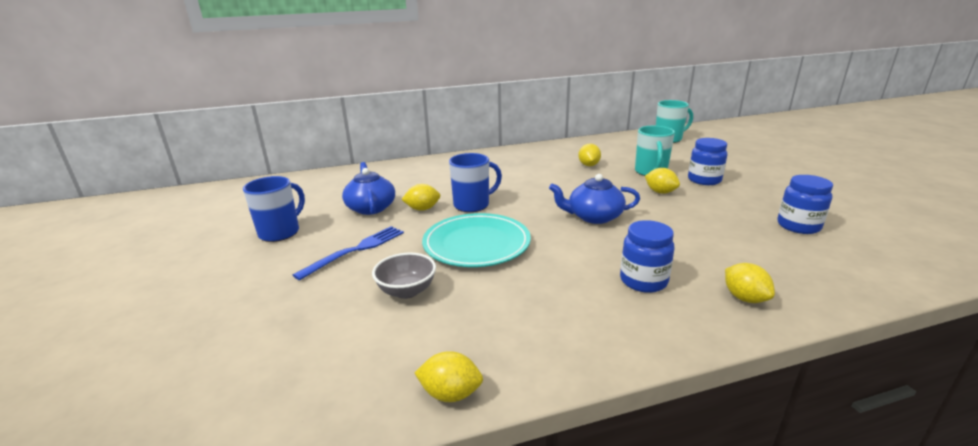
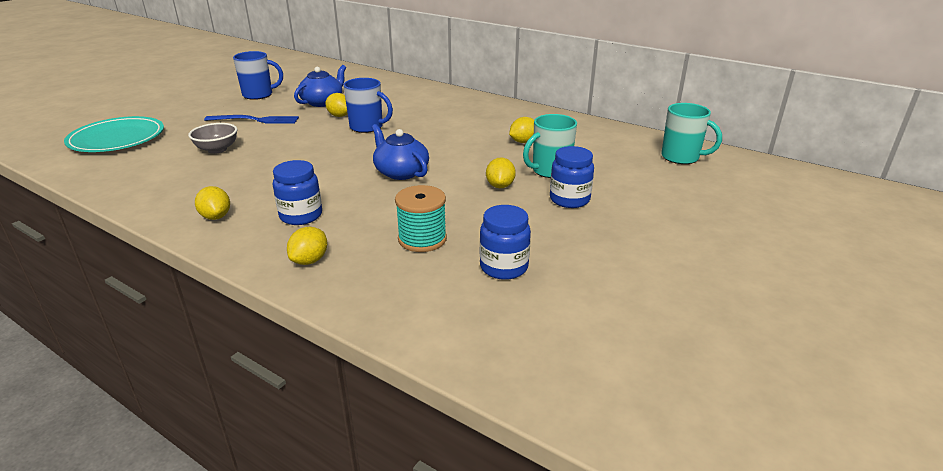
camera: 50 degrees right, 5 degrees up
(450, 394) = (119, 193): yellow lemon -> yellow lemon (216, 217)
(476, 244) = (302, 148): turquoise plate -> turquoise plate (117, 139)
(733, 241) = (422, 239): none -> turquoise spool

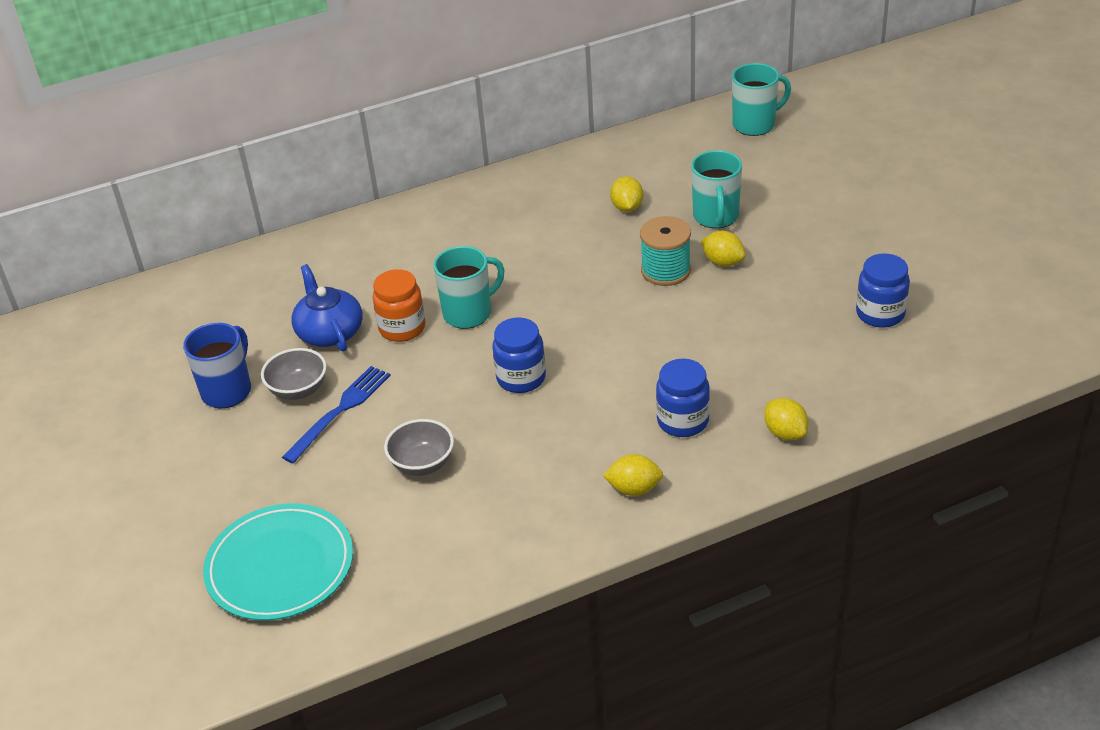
camera: 55 degrees left, 10 degrees up
(268, 107) = (298, 390): none -> grey bowl
(339, 116) = (402, 328): yellow lemon -> orange jar
(367, 127) = (469, 313): blue mug -> turquoise mug
(401, 172) = (631, 321): blue teapot -> none
(422, 239) = (795, 348): turquoise spool -> turquoise spool (665, 270)
(569, 199) = (787, 229): blue jar -> blue jar (521, 378)

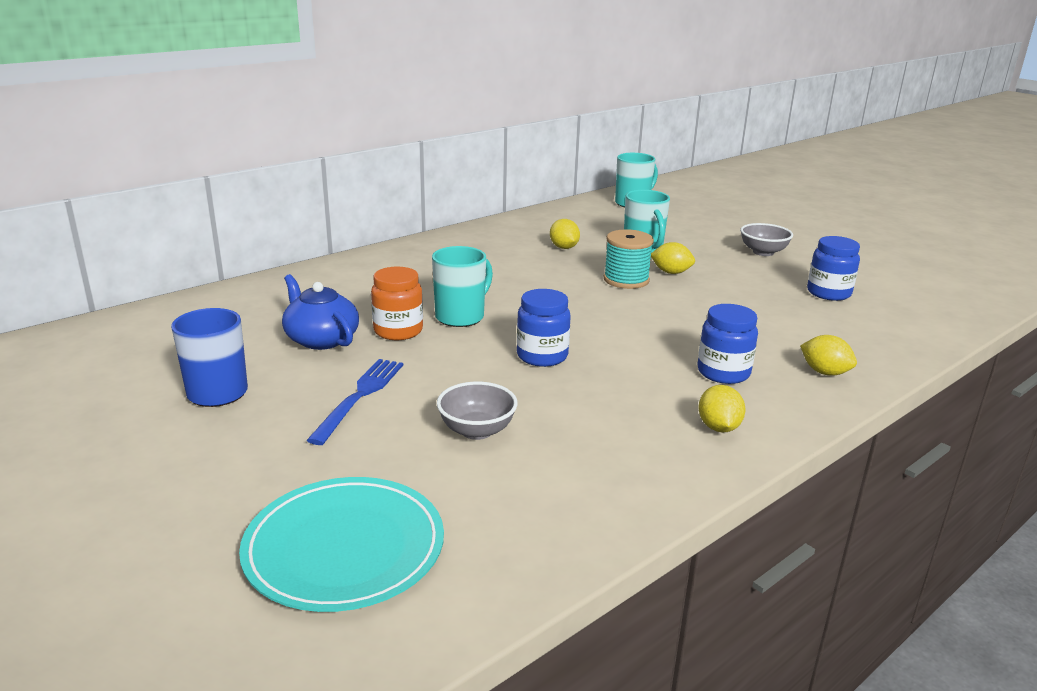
camera: 20 degrees left, 15 degrees down
(298, 390) = (304, 384): grey bowl -> grey bowl (763, 252)
(634, 489) = (718, 427): yellow lemon -> yellow lemon turned 75 degrees counterclockwise

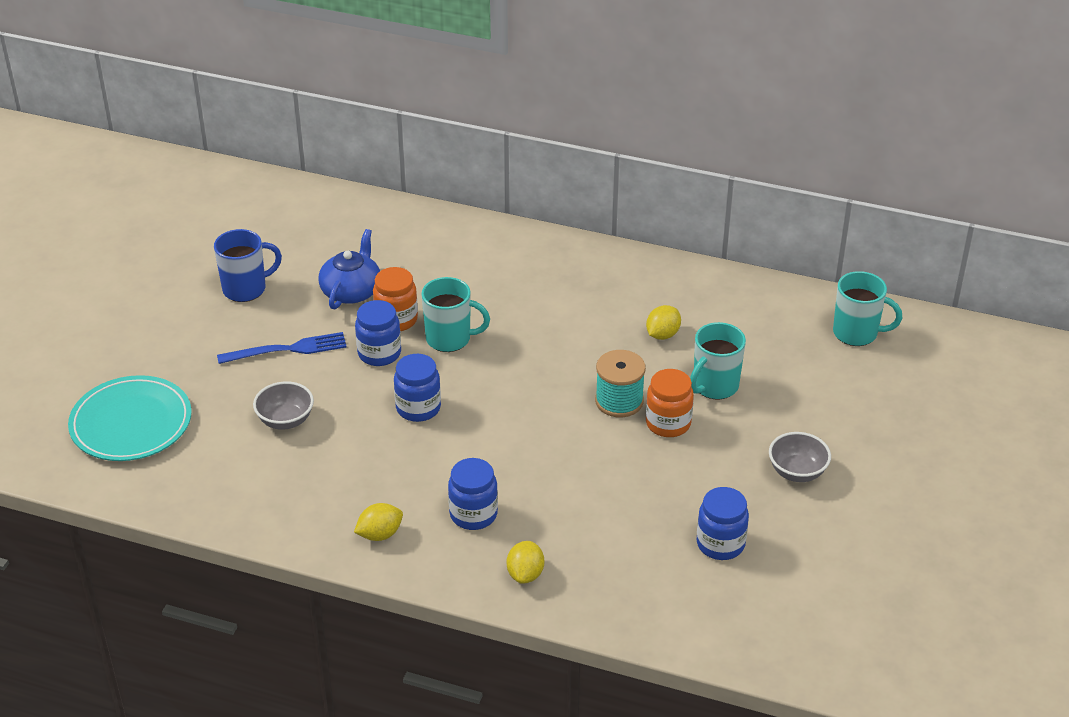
camera: 60 degrees right, 15 degrees up
(436, 352) = (379, 353): none -> blue jar
(671, 272) = (668, 423): yellow lemon -> orange jar

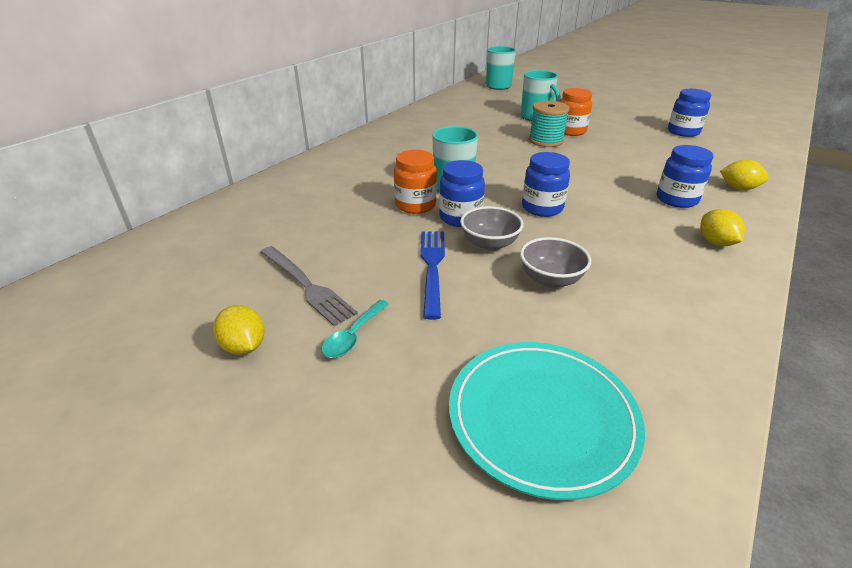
camera: 75 degrees left, 5 degrees down
(192, 327) = (353, 336): none -> turquoise spoon
(246, 289) = (306, 286): blue mug -> grey fork
(351, 291) = (358, 222): blue teapot -> none
(662, 334) = (481, 123): yellow lemon -> yellow lemon (244, 346)
(797, 472) = (615, 109): grey bowl -> grey bowl (489, 244)

